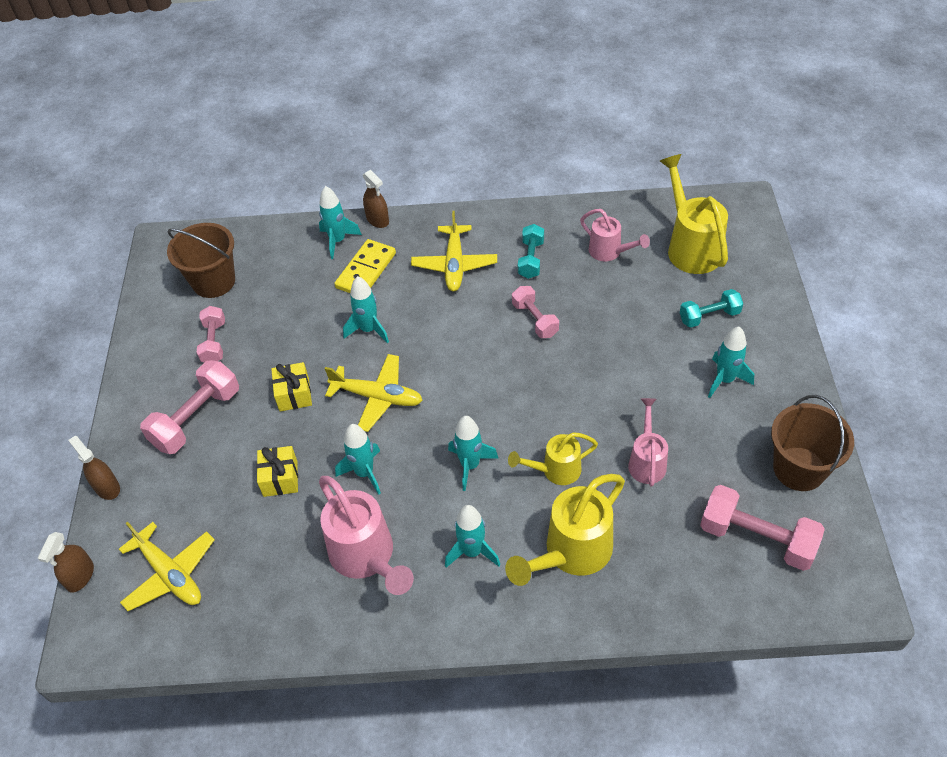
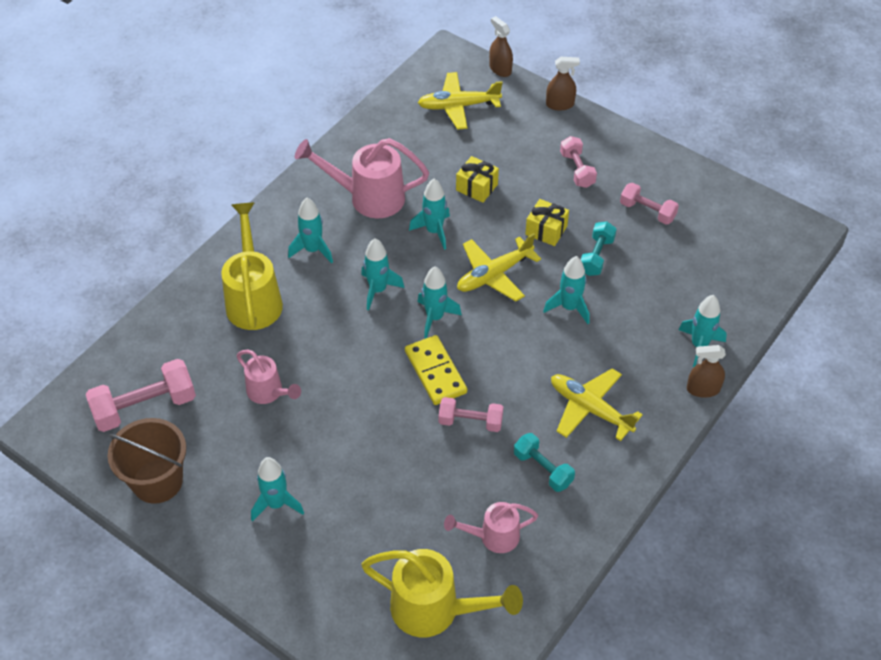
camera: 125 degrees right, 0 degrees up
(196, 418) = (577, 170): pink dumbbell -> pink dumbbell, size x0.62
(214, 281) = (721, 241): brown bucket -> none
(366, 270) = (641, 344): yellow domino -> yellow domino (435, 372)
(461, 405) = (435, 317): none -> turquoise rocket
(556, 470) = (321, 334): yellow watering can -> none
(709, 316) = (345, 551): turquoise dumbbell -> turquoise dumbbell (596, 256)

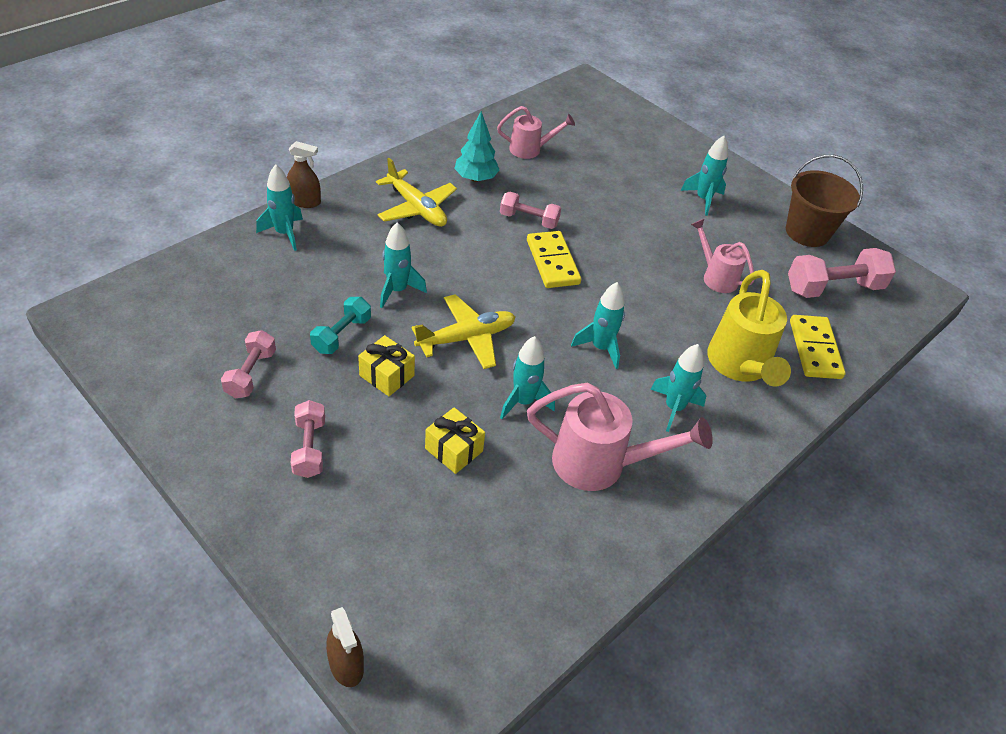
camera: 175 degrees left, 5 degrees down
(180, 330) = (814, 349): none -> yellow domino
(435, 317) = (543, 309): turquoise rocket -> none
(435, 610) = (583, 124): yellow watering can -> none
(458, 106) = (441, 596): yellow plane -> none
(543, 469) = (476, 178): turquoise dumbbell -> turquoise tree
(560, 104) = (280, 566): brown spray bottle -> none
(647, 211) = (251, 374): pink dumbbell -> pink dumbbell turned 60 degrees clockwise

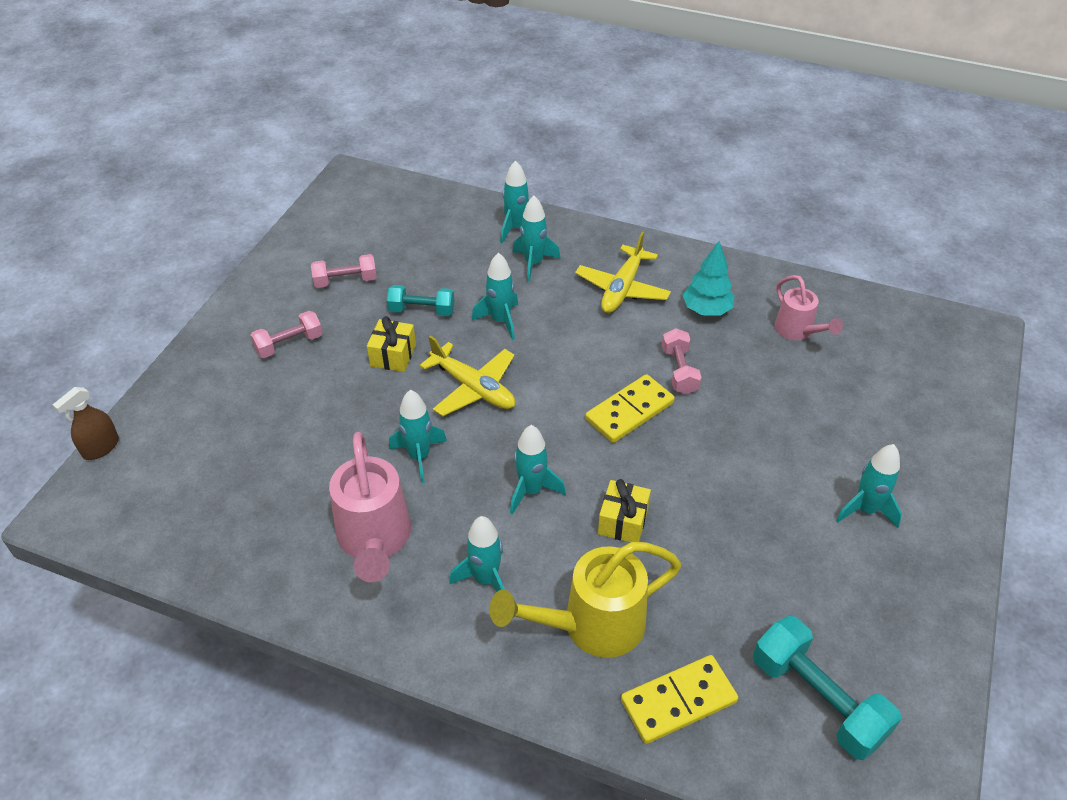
camera: 70 degrees right, 0 degrees up
(305, 201) = (567, 221): brown spray bottle -> none
(341, 242) = (533, 263): none -> turquoise rocket
(454, 450) = (334, 430): yellow gift -> yellow gift (623, 521)
(716, 277) = (728, 562): pink watering can -> none
(807, 232) = (909, 642): brown bucket -> none
(833, 288) = (817, 699): pink dumbbell -> turquoise dumbbell

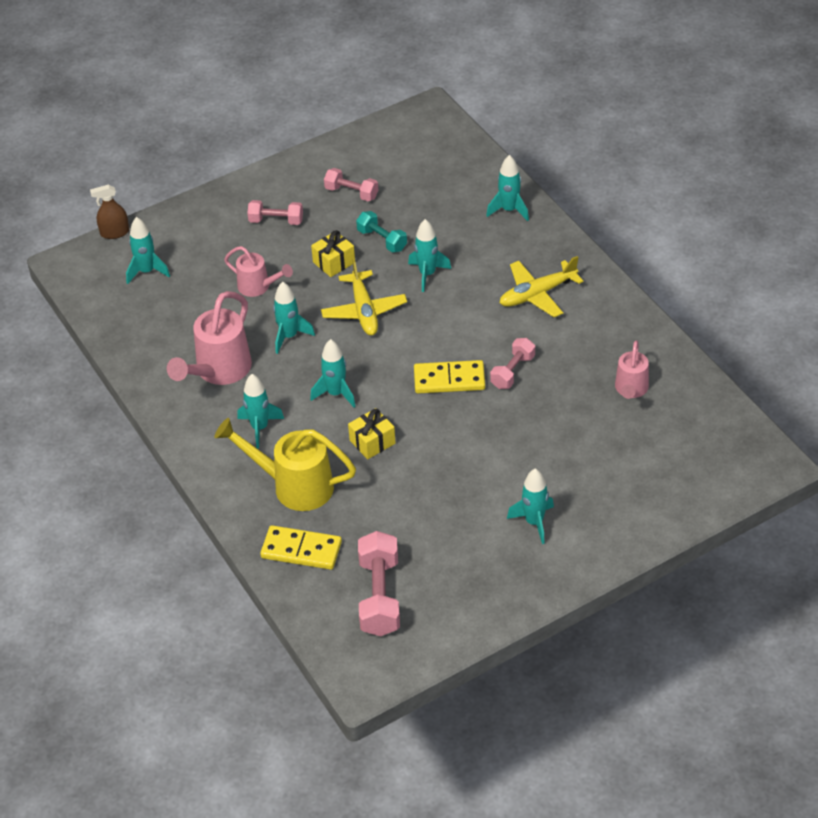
camera: 40 degrees right, 0 degrees up
(333, 422) = (258, 287): none -> pink watering can
(533, 263) = (493, 243): turquoise rocket -> turquoise rocket (147, 271)
(706, 310) = (581, 340): turquoise tree -> none
(817, 699) = (379, 596): turquoise dumbbell -> pink dumbbell

